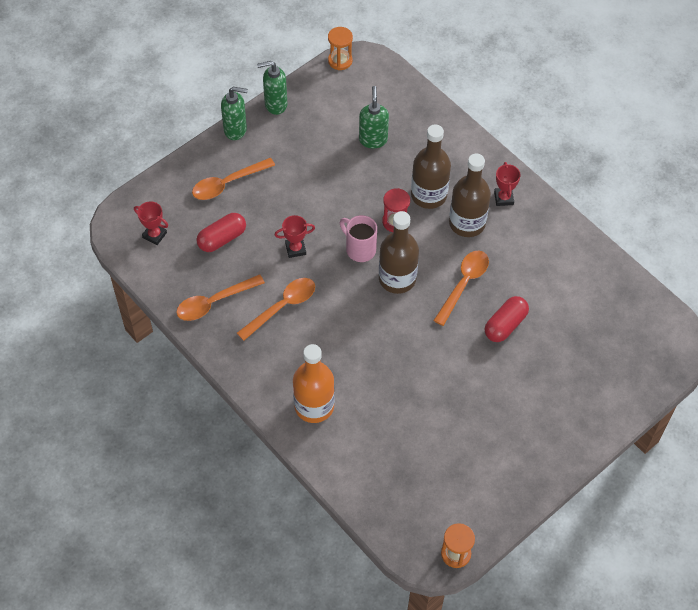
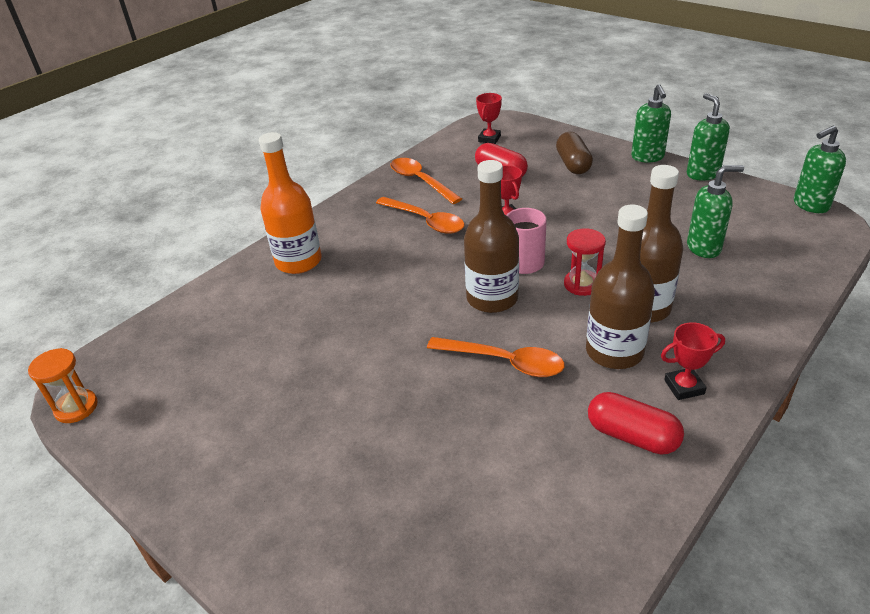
camera: 85 degrees right, 20 degrees down
(227, 183) = (573, 164): orange spoon -> brown capsule
(340, 61) = (810, 205): orange hourglass -> green soap dispenser
(505, 325) = (444, 417): red capsule -> red capsule (632, 436)

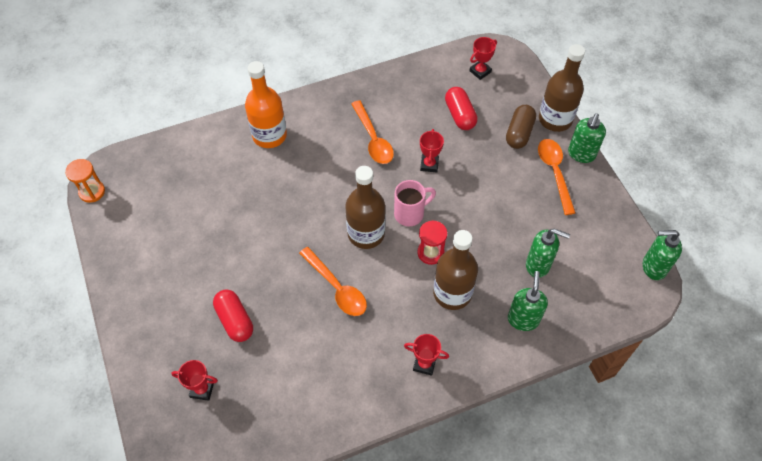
camera: 25 degrees right, 20 degrees up
(413, 569) = (202, 389): none -> red trophy
(420, 181) = (397, 95): orange spoon -> orange spoon (554, 172)
(614, 352) = (406, 316): brown bottle -> brown bottle (555, 119)
(632, 436) = (367, 378): red capsule -> red capsule (235, 320)
(702, 174) = (605, 194): green soap dispenser -> green soap dispenser (523, 319)

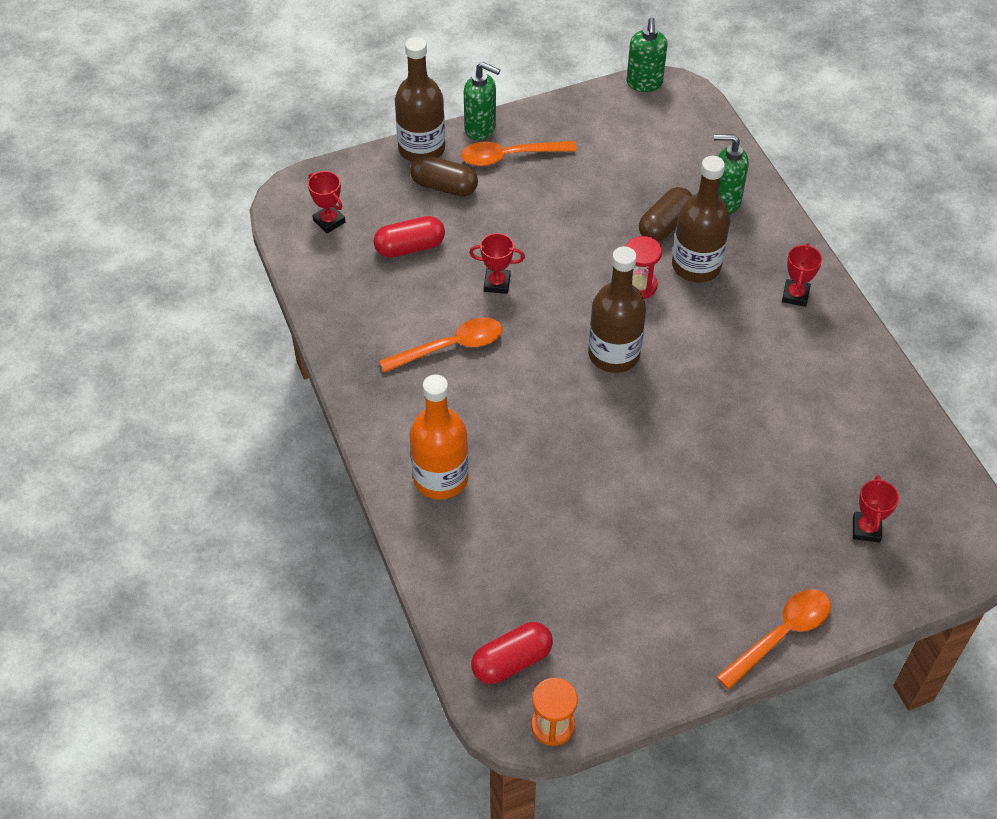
camera: 90 degrees left, 5 degrees down
(235, 320) = (761, 499): red capsule -> red capsule (511, 661)
(337, 288) = (700, 385): orange spoon -> orange spoon (781, 635)
(410, 213) = (579, 305): pink mug -> none
(493, 274) = (665, 225): none -> brown capsule
(538, 265) = (649, 183): green soap dispenser -> none

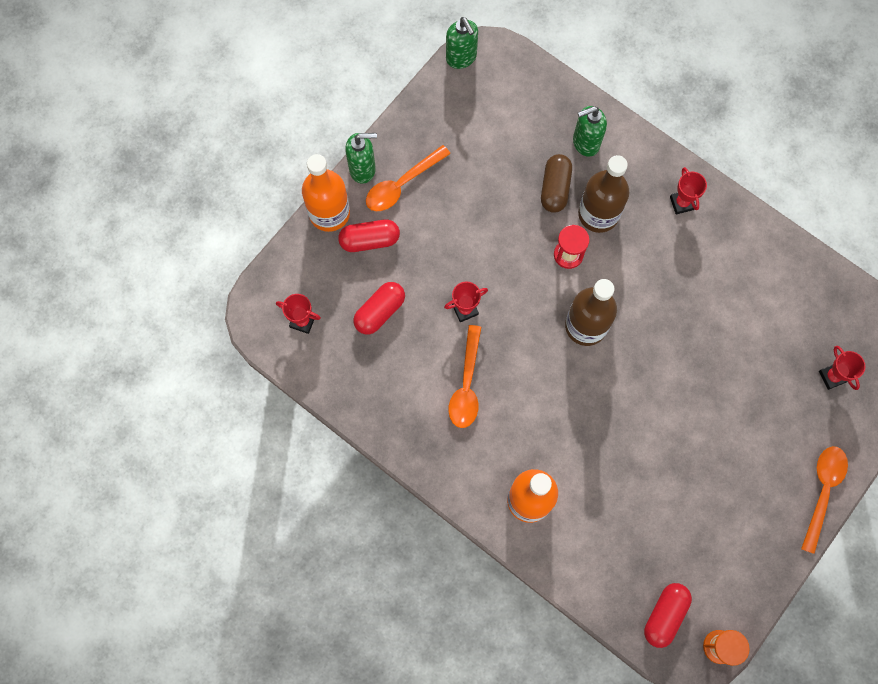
camera: 30 degrees left, 20 degrees up
(421, 149) = (329, 213): brown bottle -> orange bottle
(444, 186) = (370, 240): brown capsule -> red capsule
(450, 347) = (466, 385): orange spoon -> orange spoon turned 150 degrees clockwise

